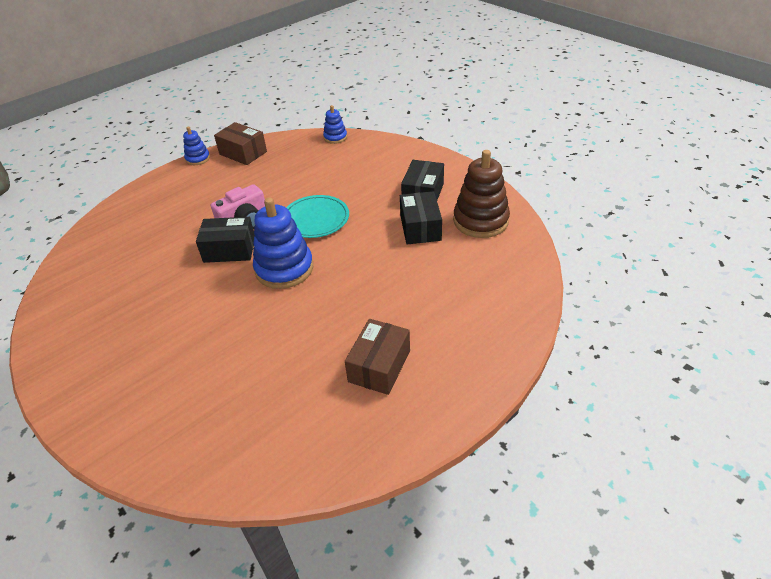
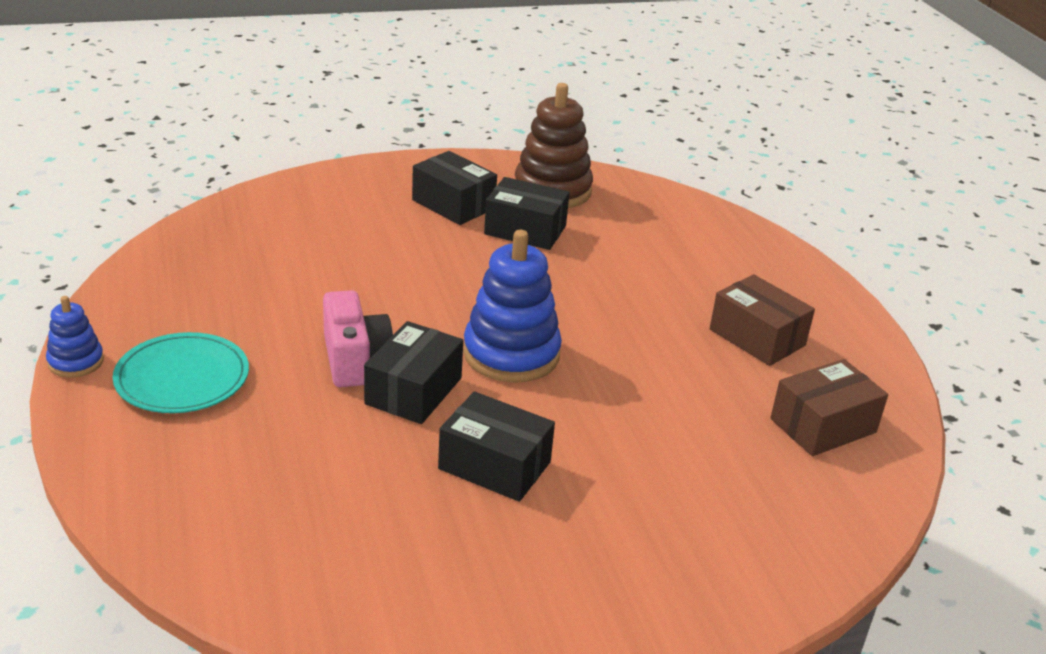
camera: 70 degrees left, 10 degrees down
(181, 298) = (494, 465): none -> black box
(243, 153) = (130, 310): brown box -> brown box (823, 425)
(315, 219) = (418, 297): turquoise plate -> turquoise plate (182, 378)
(335, 137) = (211, 218): blue stacking toy -> none

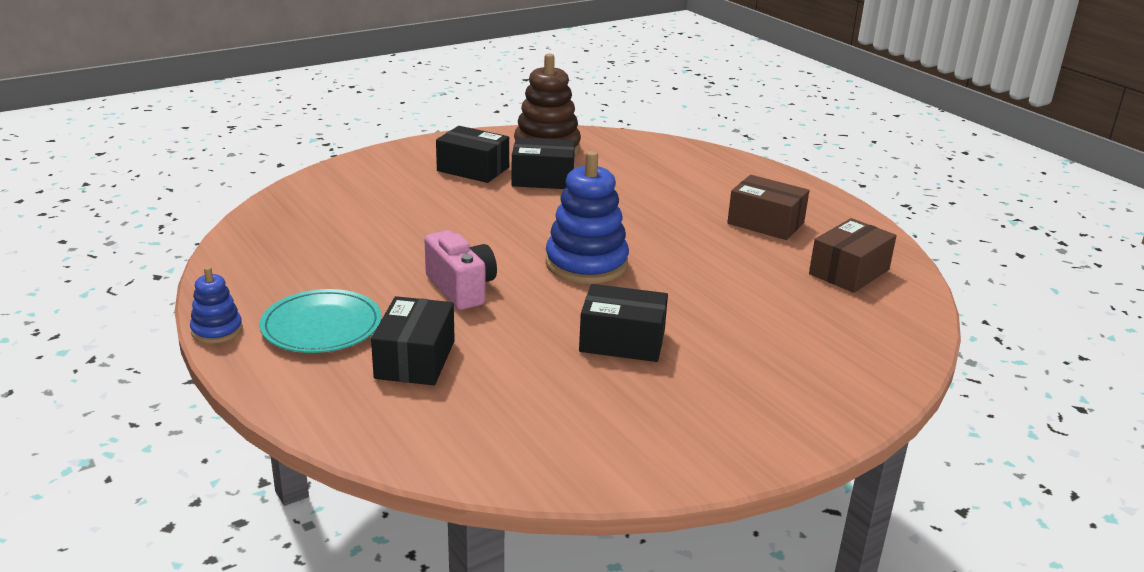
camera: 15 degrees left, 5 degrees down
(413, 391) = (524, 302): black box -> black box (415, 359)

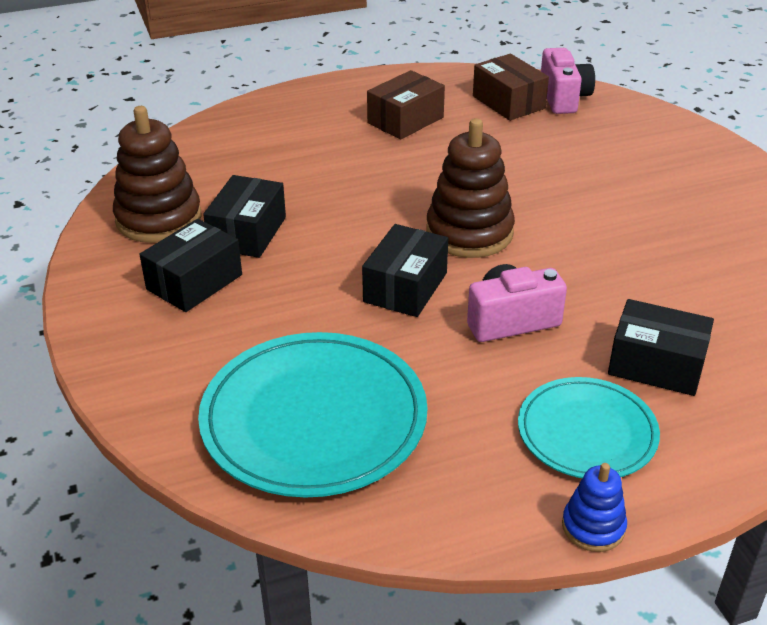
camera: 75 degrees left, 10 degrees up
(329, 223) = (314, 419): none -> turquoise plate
(586, 264) = (469, 233): blue stacking toy -> brown stacking toy
(622, 341) = (622, 234): black box -> black box (405, 287)
(888, 303) = (563, 98): none -> pink camera

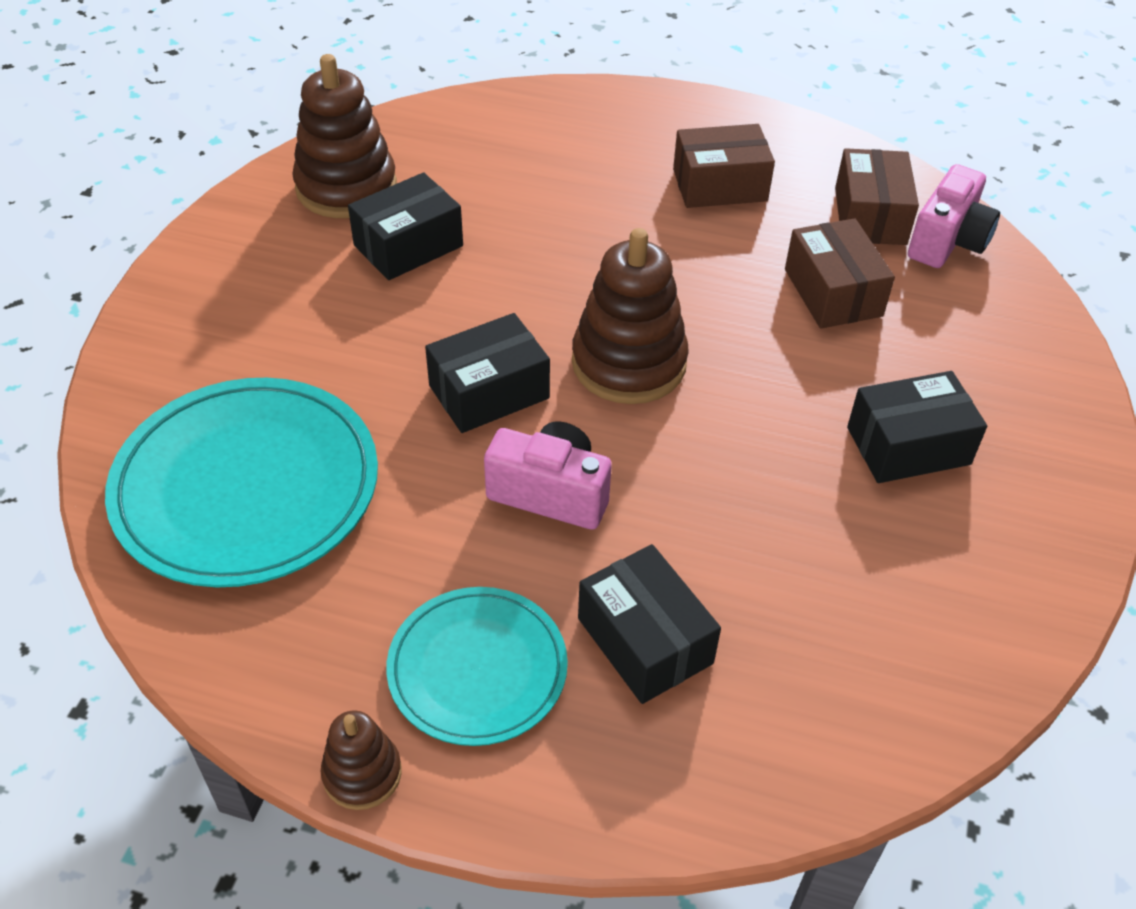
camera: 35 degrees right, 10 degrees up
(194, 282) = (303, 276): black box -> black box (908, 446)
(536, 147) = (833, 292): none -> brown box
(593, 527) = (362, 773): blue stacking toy -> brown stacking toy

